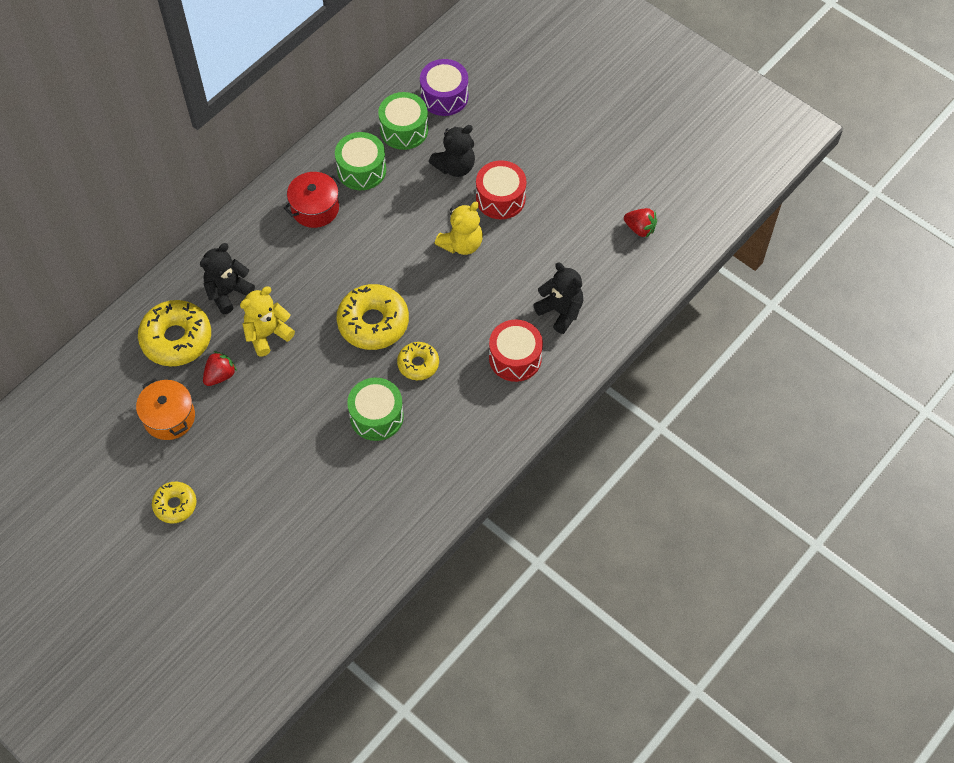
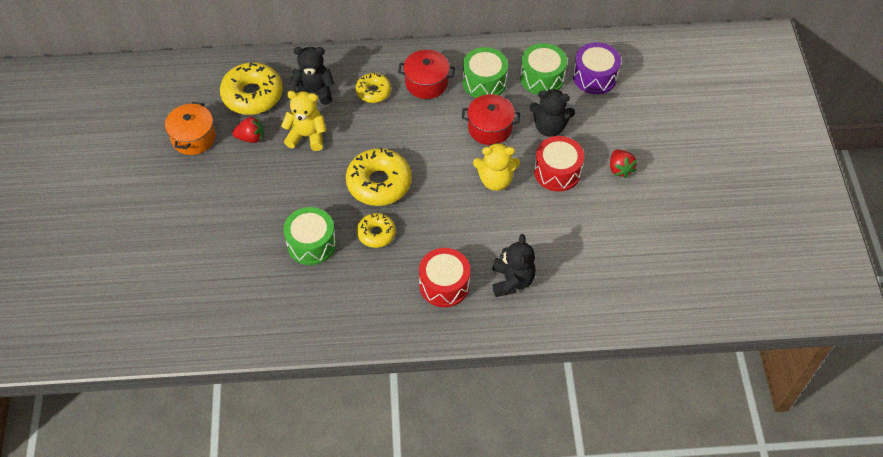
camera: 45 degrees right, 5 degrees down
(175, 505) = (135, 192): yellow donut -> yellow donut (373, 91)
(410, 205) = (490, 128): none -> red pot
(640, 228) = (636, 272): red strawberry -> red strawberry (620, 169)

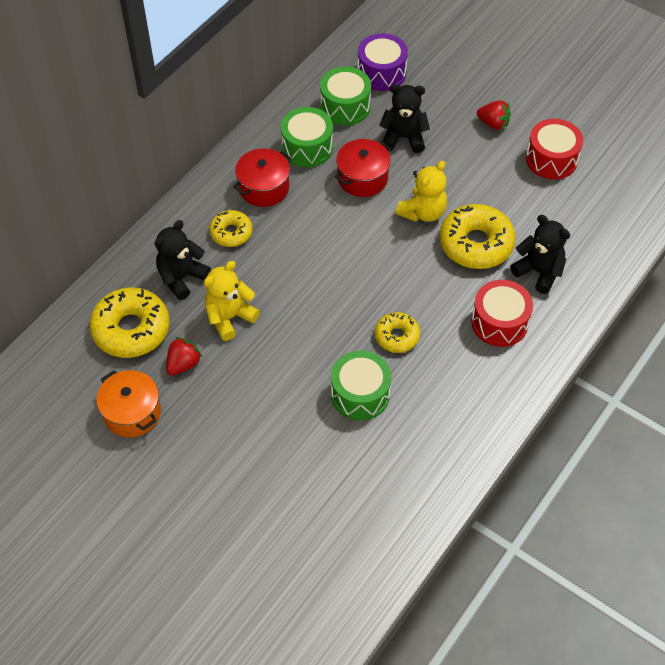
camera: 50 degrees left, 0 degrees up
(379, 183) = (342, 297): yellow donut -> yellow donut (476, 244)
(549, 127) = (403, 138): black teddy bear -> black teddy bear turned 135 degrees counterclockwise
(557, 172) = (455, 165): red drum -> red drum (551, 159)

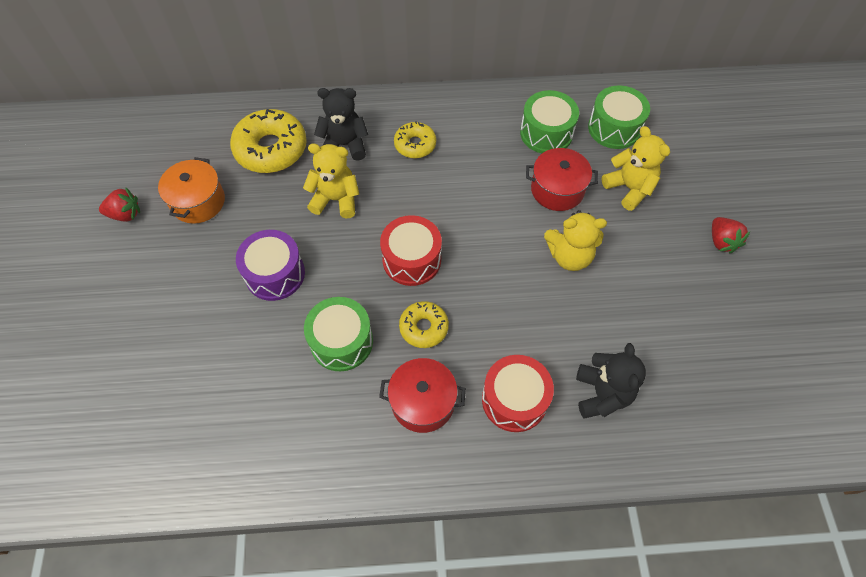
camera: 50 degrees right, 5 degrees up
(183, 364) = (267, 201): red strawberry -> red strawberry (125, 214)
(264, 188) = (478, 134): red pot -> red pot (423, 402)
(381, 73) = (676, 127): purple drum -> purple drum (275, 274)
(403, 138) = (629, 188): black teddy bear -> yellow teddy bear
(476, 244) = (579, 320): yellow donut -> none
(551, 159) = (737, 315): red drum -> red drum (412, 259)

